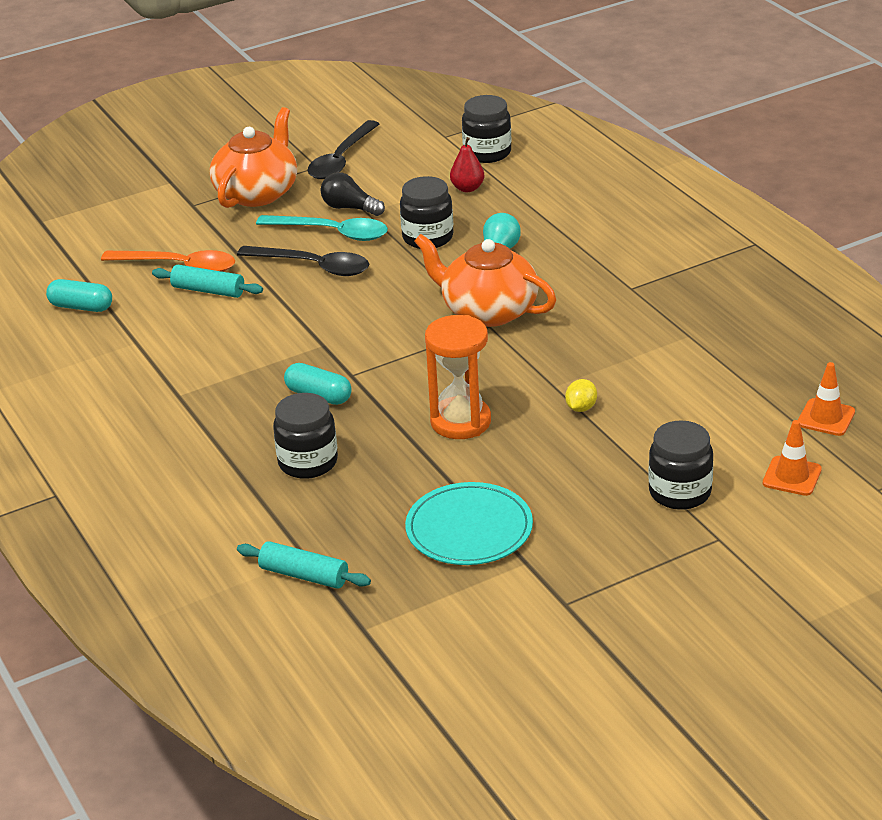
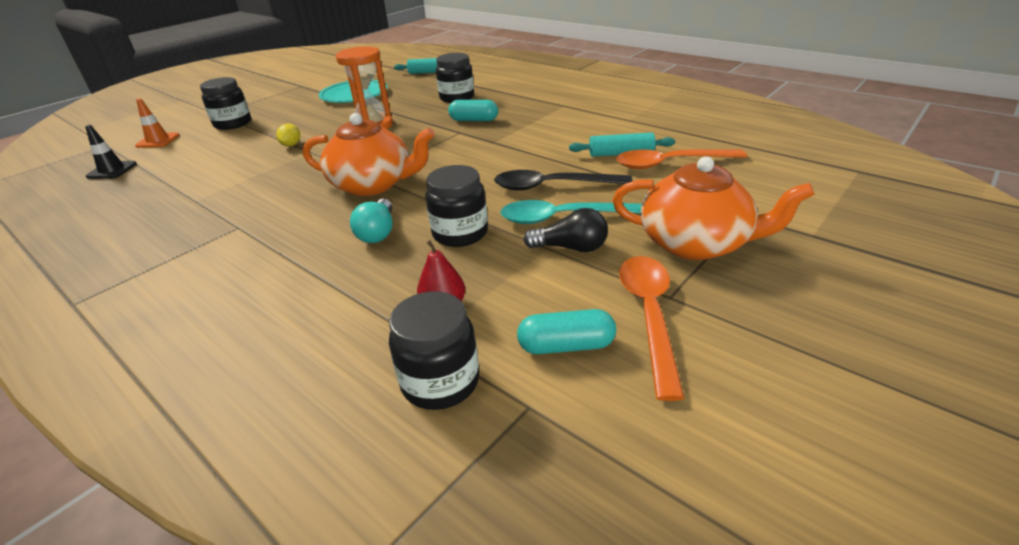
camera: 160 degrees right, 0 degrees up
(81, 307) = (701, 127): turquoise capsule -> turquoise capsule (566, 346)
(257, 193) = (696, 243): orange teapot -> orange teapot turned 75 degrees counterclockwise
(341, 159) = (649, 315): black spoon -> orange spoon
(826, 417) = (112, 170): orange traffic cone -> black traffic cone

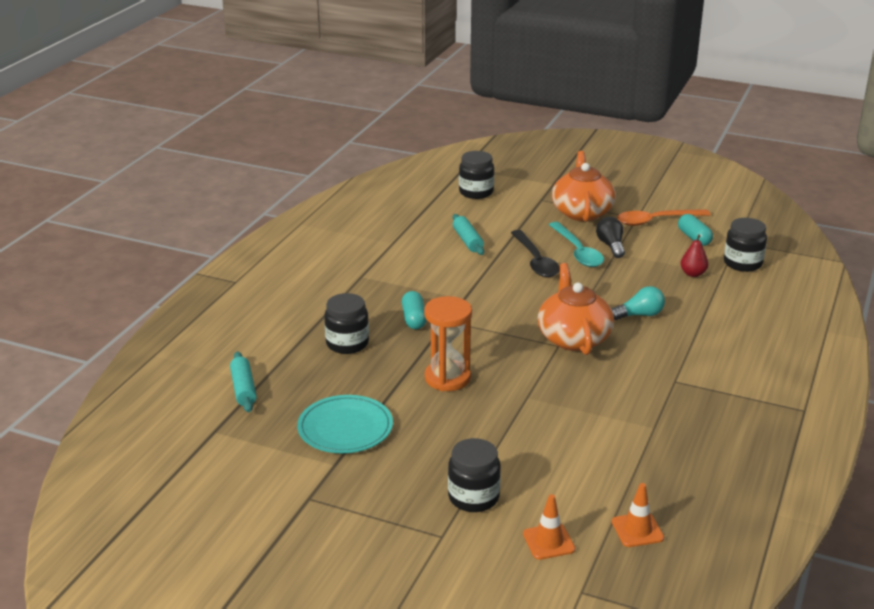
camera: 110 degrees left, 5 degrees down
(112, 170) = (637, 530): black traffic cone -> orange traffic cone
(291, 145) = (516, 417): yellow lemon -> none
(460, 233) = (619, 284): black jar -> black jar (476, 192)
(670, 163) = (478, 222): orange spoon -> none

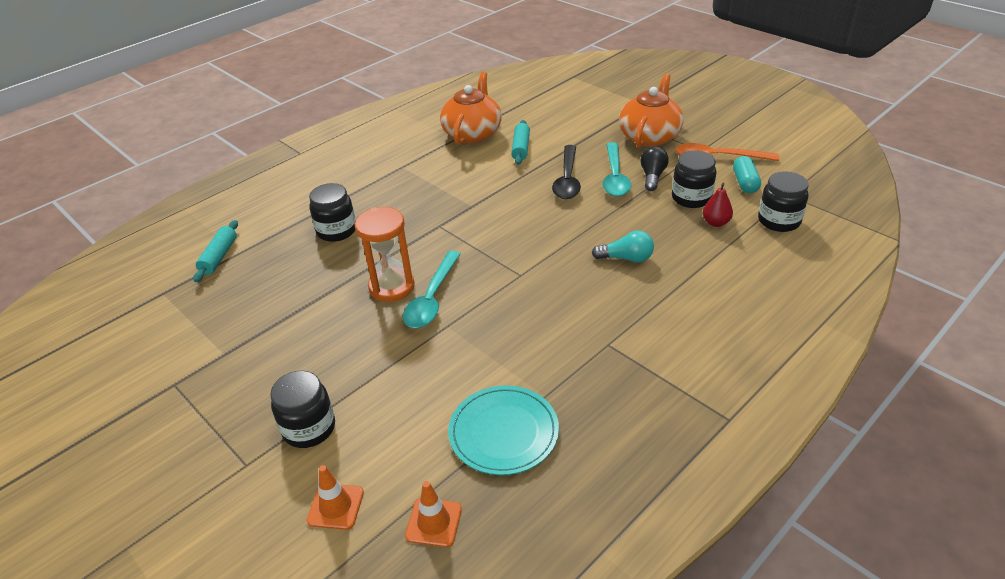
camera: 25 degrees right, 10 degrees up
(345, 428) = (264, 317): turquoise plate -> turquoise plate (503, 432)
(414, 319) = (412, 218): turquoise capsule -> none
(476, 192) = (565, 101): black jar -> black jar (691, 198)
(494, 379) = (432, 298): none -> turquoise spoon
(573, 338) = (541, 270): orange teapot -> orange teapot (472, 133)

